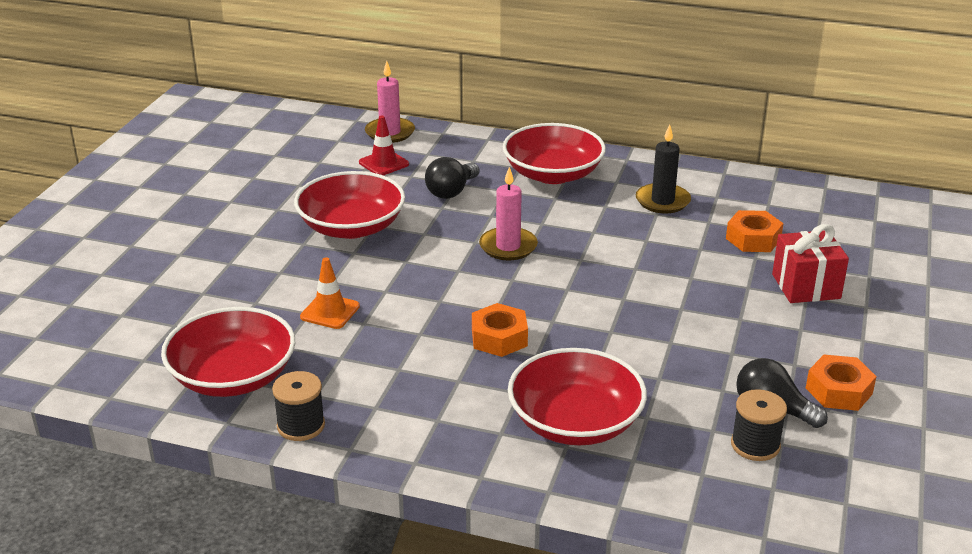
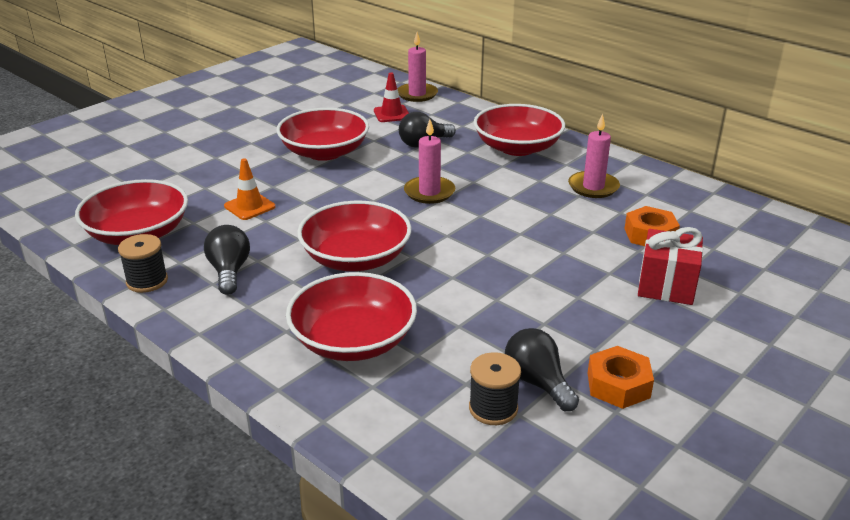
camera: 25 degrees right, 0 degrees up
(381, 390) = (229, 272): none -> black light bulb
(499, 338) = (356, 258): orange nut -> red bowl
(662, 201) = (593, 187): black candle -> pink candle

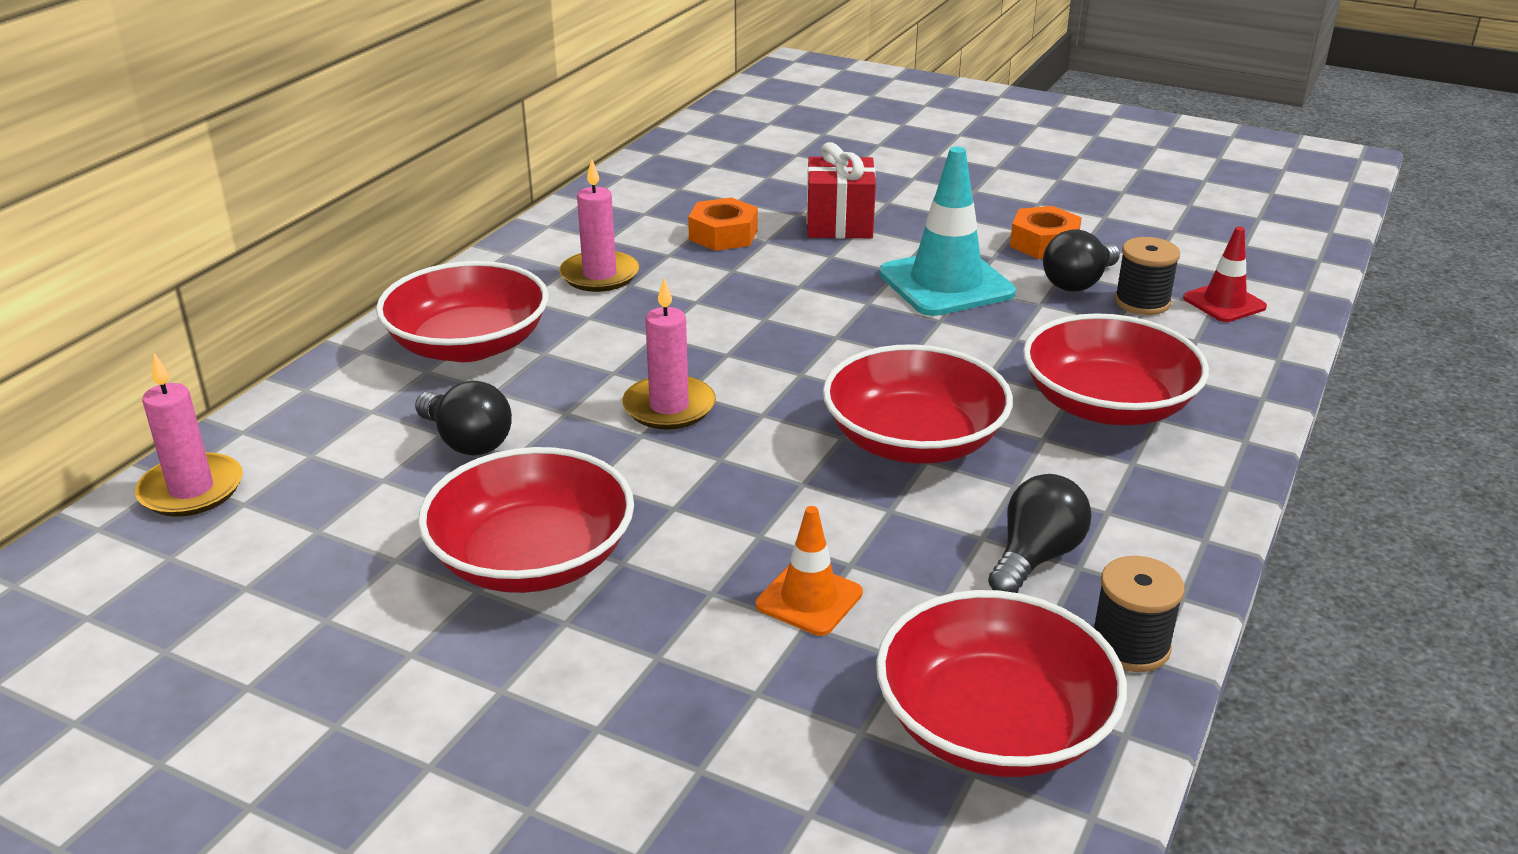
camera: 105 degrees left, 0 degrees up
(229, 272) = (1035, 557): black light bulb -> black light bulb turned 150 degrees clockwise
(391, 114) = (313, 506): red traffic cone -> red traffic cone (1224, 303)
(552, 314) = (946, 283): none -> turquoise traffic cone

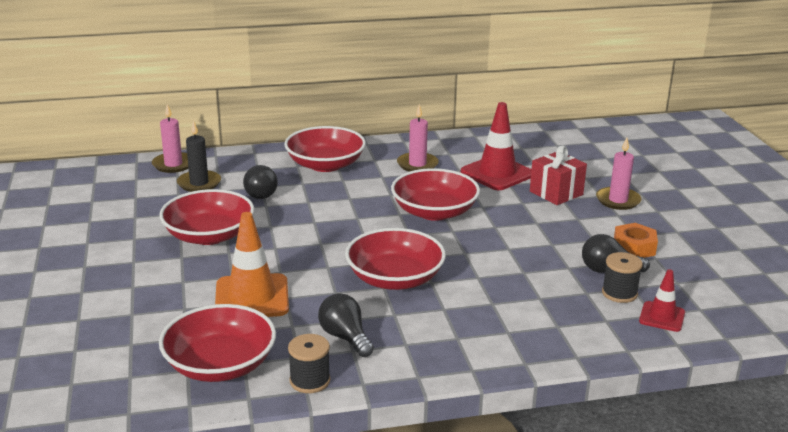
camera: 50 degrees right, 5 degrees down
(318, 491) = (199, 183): none -> black candle
(669, 407) = (341, 219): pink candle -> pink candle (618, 200)
(723, 235) = (497, 173): orange nut -> red traffic cone
(809, 599) = (252, 297): orange traffic cone -> orange traffic cone, size x1.78
(946, 283) = (545, 238): turquoise traffic cone -> none
(1035, 557) = (345, 337): black light bulb -> black light bulb turned 120 degrees counterclockwise
(1107, 405) = (499, 315): red bowl -> red bowl (434, 212)

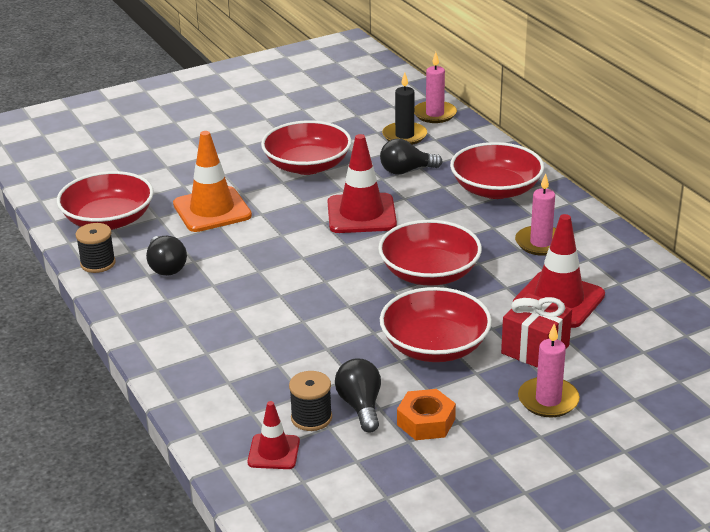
camera: 75 degrees right, 5 degrees up
(320, 224) = (361, 214): none -> red traffic cone
(345, 337) = (166, 267): black light bulb -> black light bulb turned 120 degrees clockwise
(395, 278) = (276, 274): red bowl -> red bowl (435, 346)

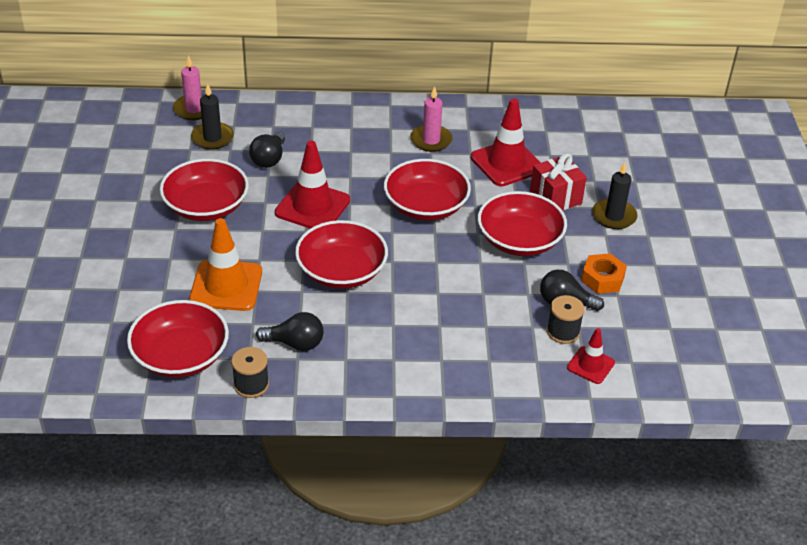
camera: 65 degrees left, 10 degrees up
(496, 189) = (340, 129): red bowl -> red bowl (341, 271)
(548, 400) = (614, 216): pink candle -> black candle

